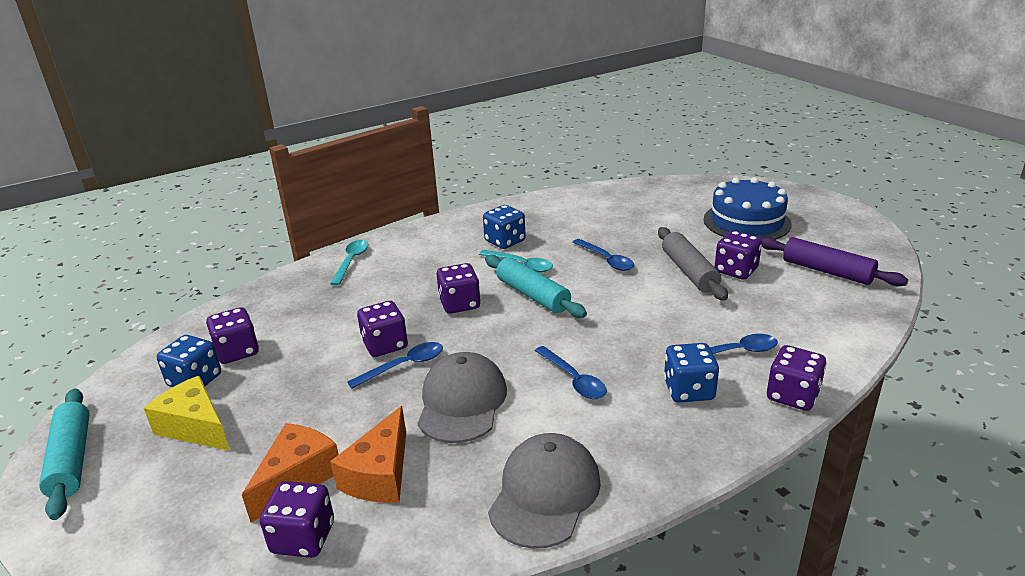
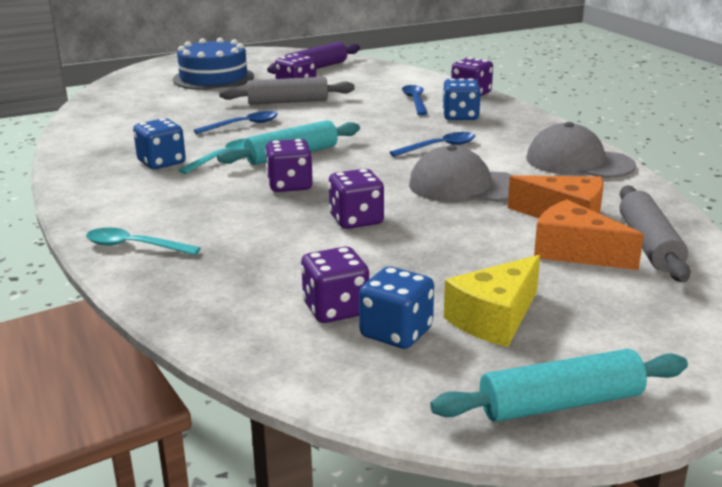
camera: 85 degrees left, 5 degrees down
(303, 538) = (649, 245): purple dice -> grey rolling pin
(404, 366) = (399, 210): blue spoon -> none

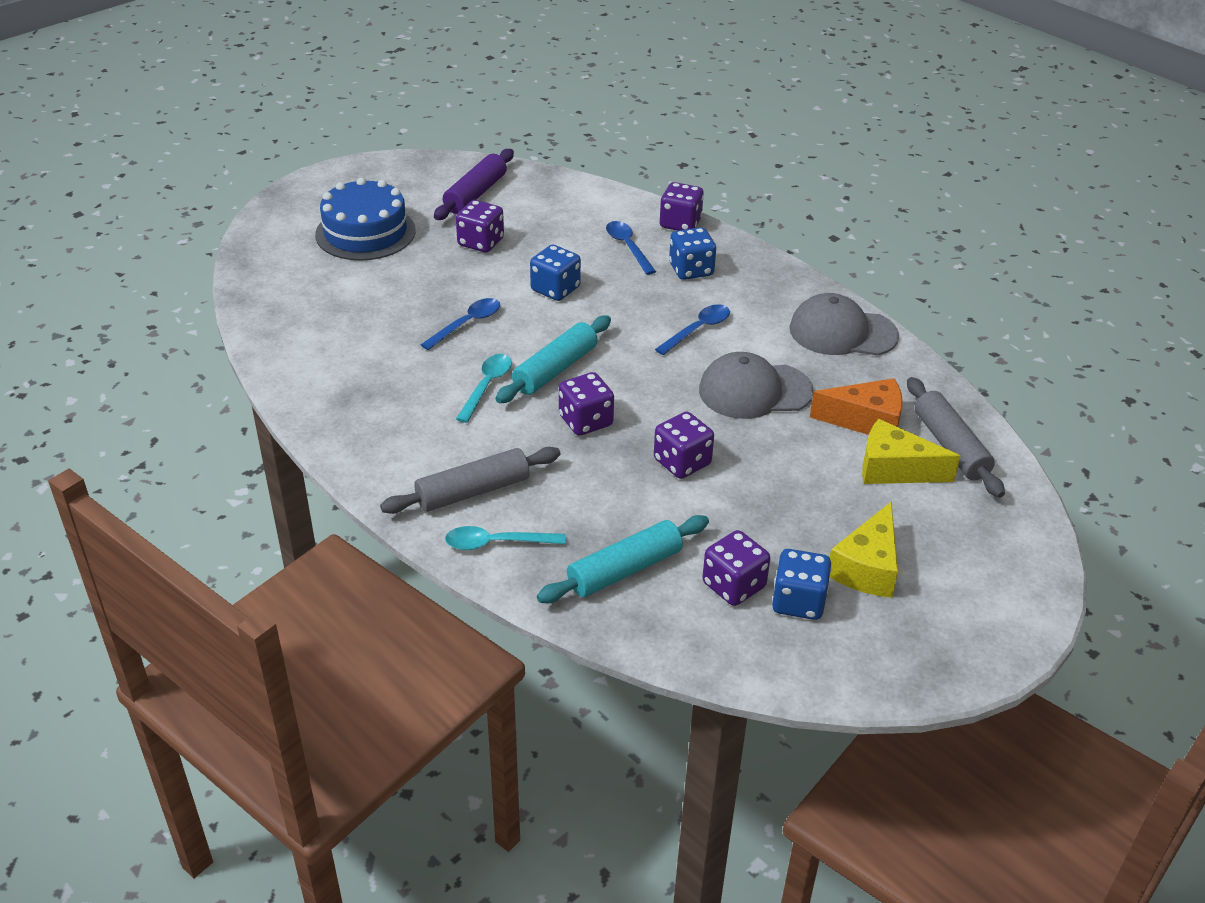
camera: 20 degrees left, 15 degrees up
(161, 162) = (425, 407): blue dice -> blue dice (555, 289)
(288, 102) = (487, 270): grey rolling pin -> grey rolling pin (473, 491)
(560, 403) = (955, 647): turquoise rolling pin -> turquoise rolling pin (624, 570)
(575, 252) = (894, 469): orange cheese -> yellow cheese

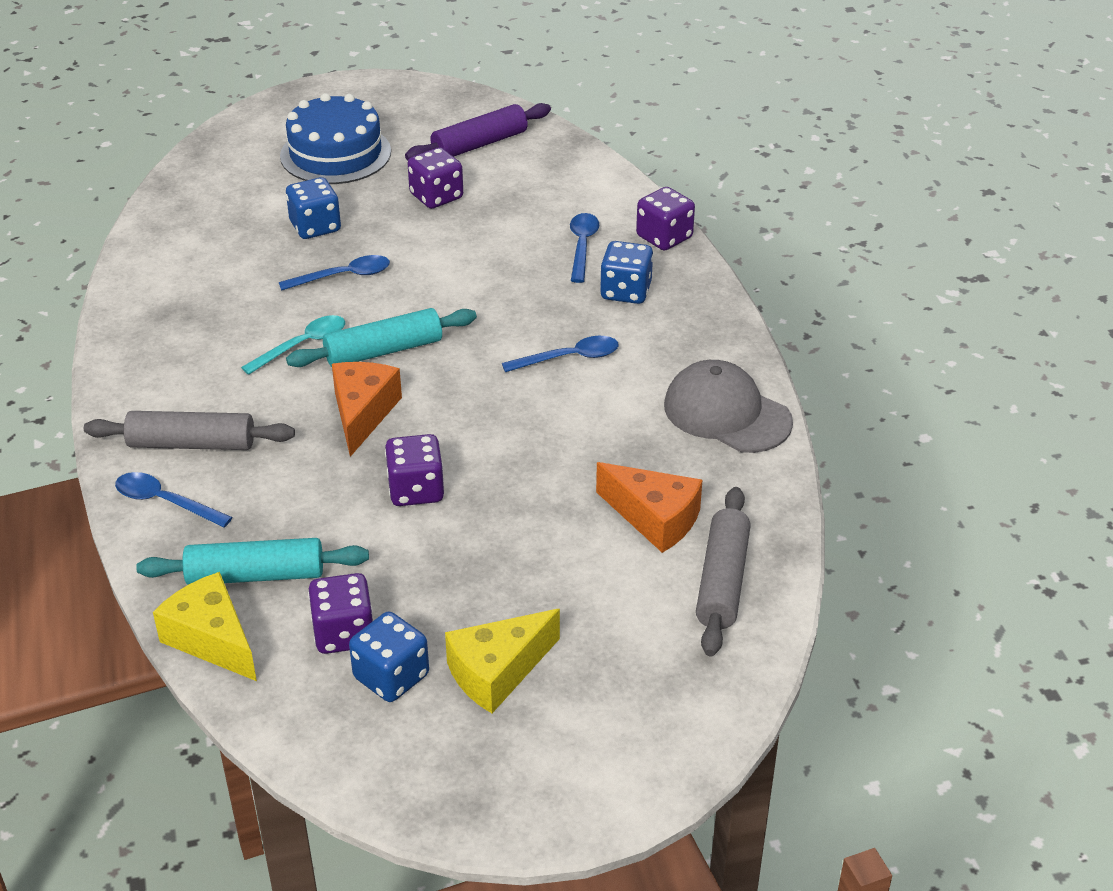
camera: 30 degrees right, 0 degrees up
(496, 543) = (165, 502): turquoise spoon -> blue spoon
(555, 289) = (464, 268): blue dice -> blue dice (315, 227)
(585, 421) = (362, 413): purple dice -> orange cheese
(754, 391) = (565, 443): grey cap -> none
(894, 469) = (633, 582): yellow cheese -> yellow cheese (211, 639)

